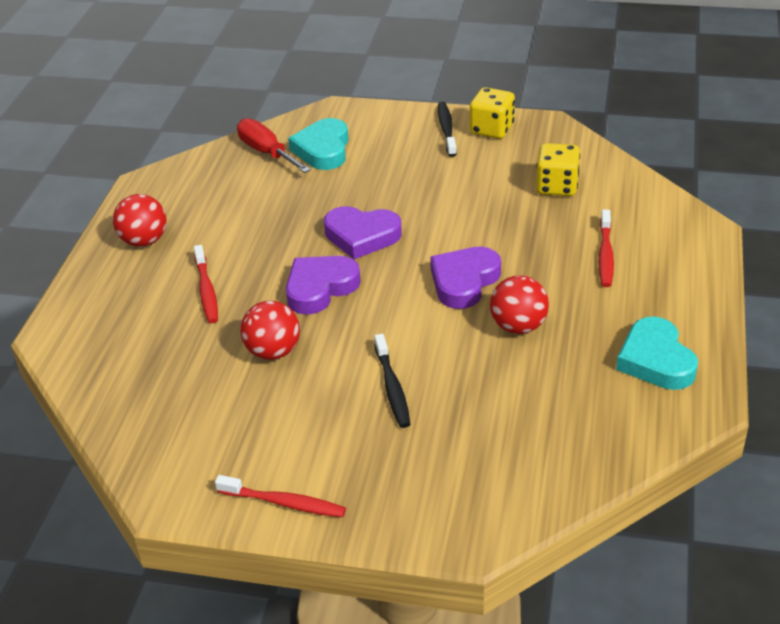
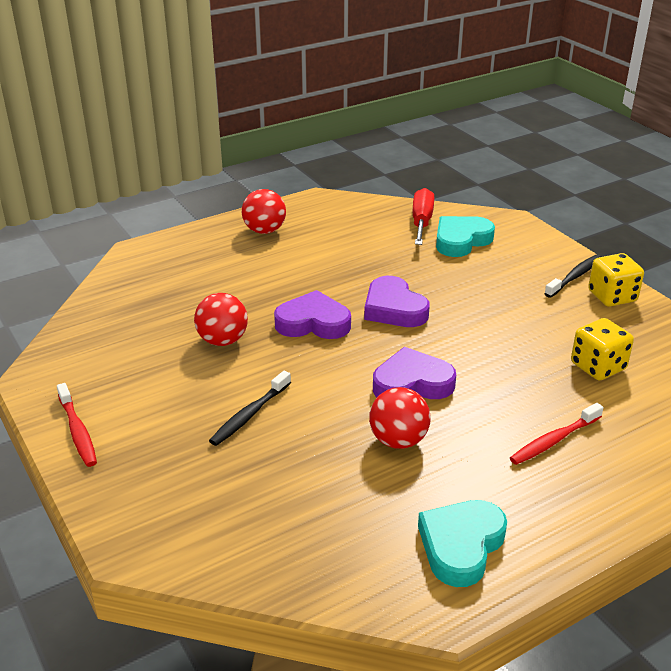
camera: 45 degrees right, 5 degrees down
(206, 290) = (249, 280): red toothbrush -> none

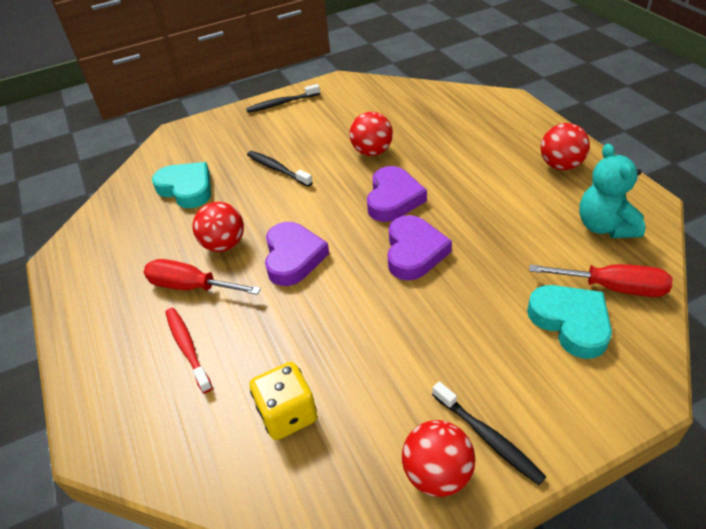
camera: 100 degrees right, 10 degrees up
(77, 431) = (282, 103): red toothbrush -> black toothbrush
(351, 218) = (604, 226): none -> turquoise teddy bear
(394, 309) = (414, 252): purple heart -> purple heart turned 120 degrees clockwise
(461, 545) = (104, 270): turquoise heart -> turquoise heart (187, 189)
(471, 455) = (191, 286): none -> red screwdriver
(612, 296) = (437, 473): yellow dice -> red ball

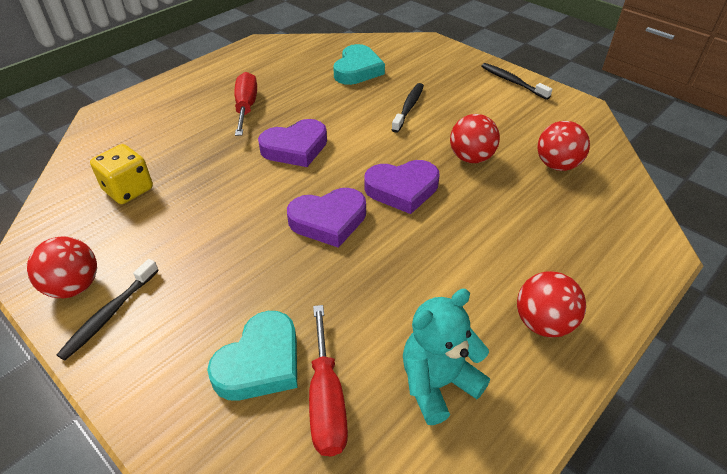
camera: 65 degrees right, 0 degrees up
(187, 348) = (185, 124): red toothbrush -> none
(224, 244) = (298, 108): red ball -> red ball (557, 165)

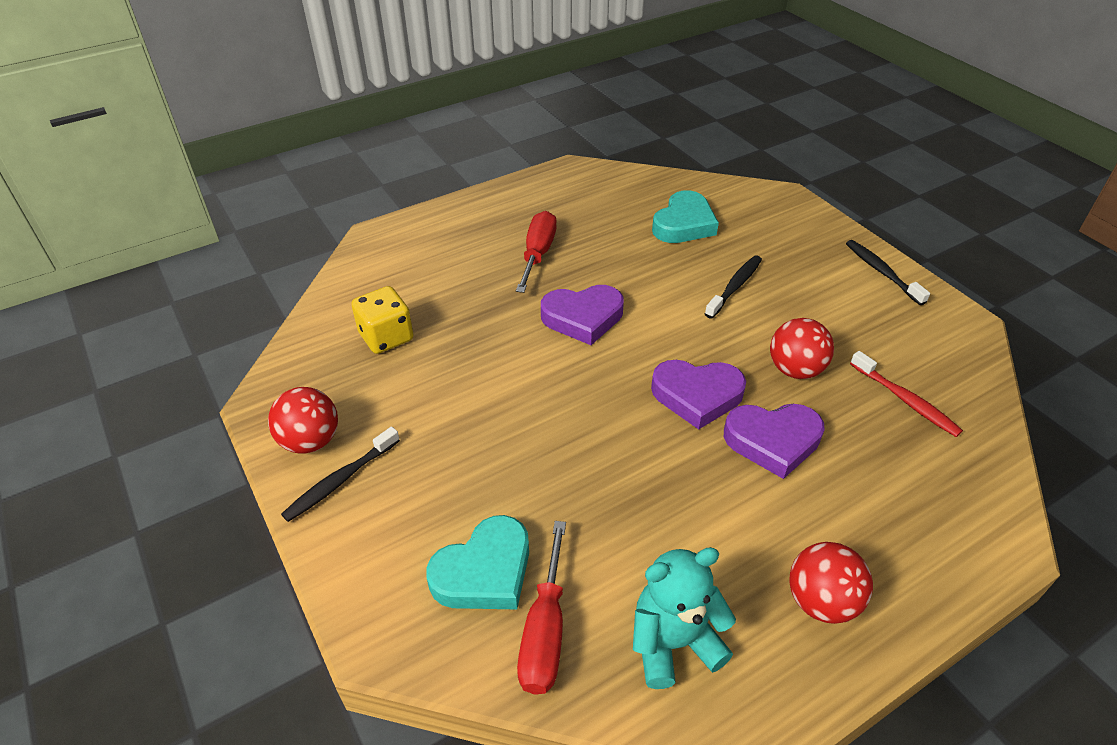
camera: 15 degrees right, 0 degrees up
(328, 220) = (599, 418): purple heart -> purple heart (773, 441)
(557, 165) = (905, 400): red ball -> red toothbrush

